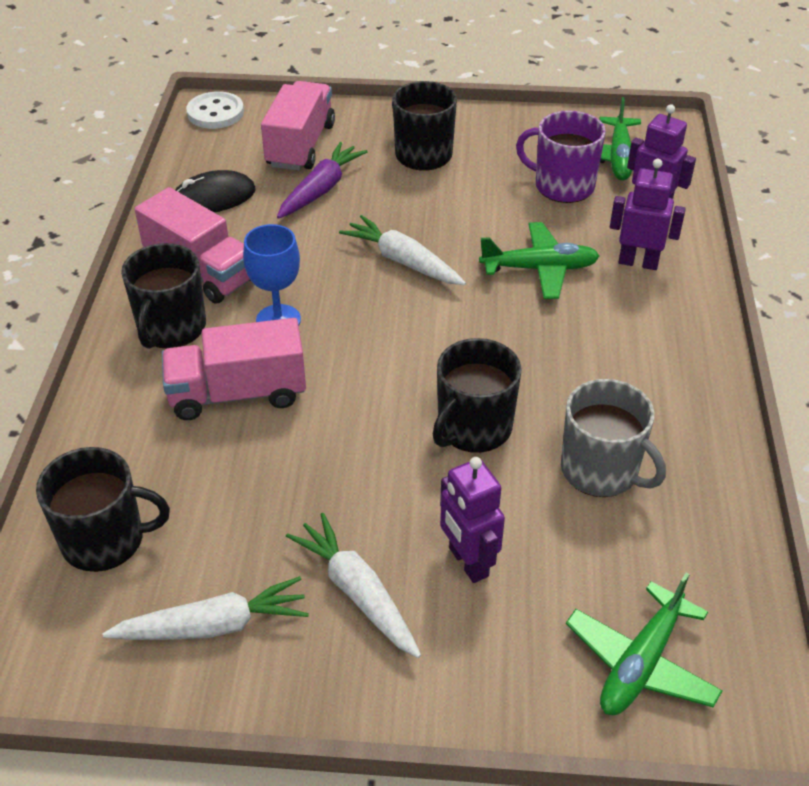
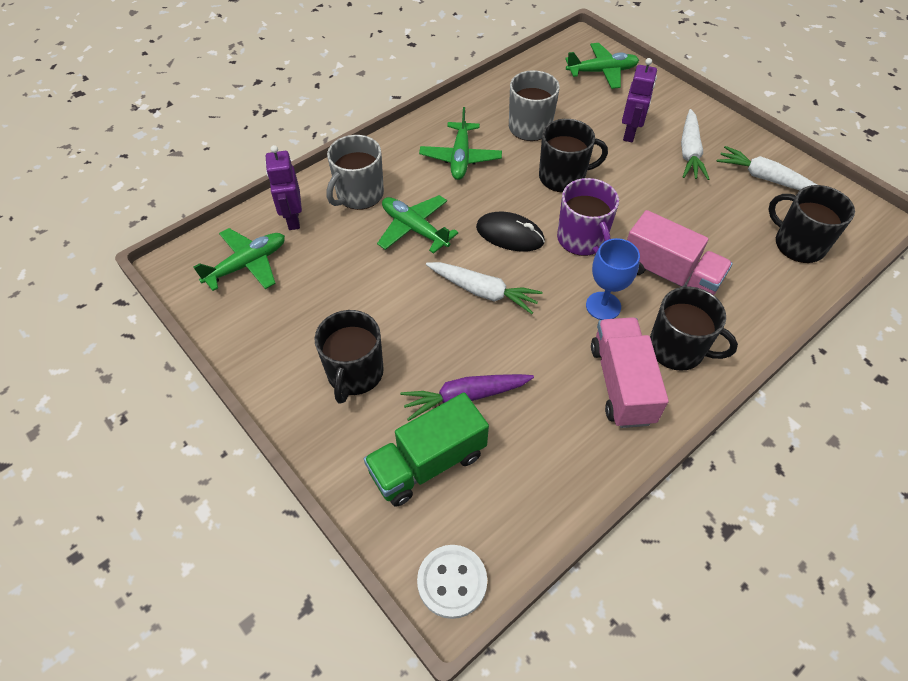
camera: 135 degrees left, 10 degrees up
(171, 328) = (677, 349): black mug -> black mug turned 60 degrees clockwise
(213, 198) = (552, 455): black mouse -> black mouse (510, 234)
(300, 145) = (428, 463): pink truck -> green truck
(403, 261) = (483, 291): white carrot -> white carrot turned 60 degrees counterclockwise
(562, 186) = (313, 272): purple mug -> purple mug (582, 239)
(611, 368) = (460, 158): none -> green plane
(638, 262) = (359, 195): purple robot -> grey mug

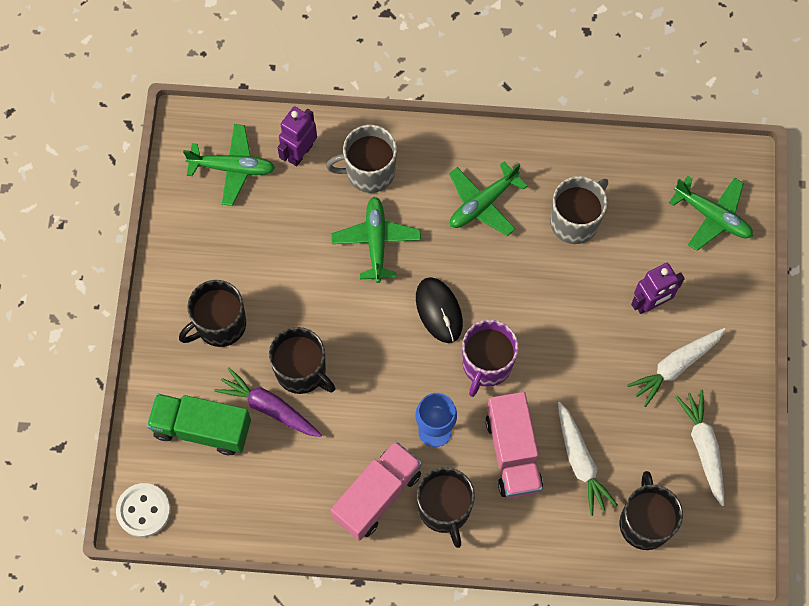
camera: 45 degrees right, 15 degrees up
(483, 291) = (366, 340): white carrot -> white carrot (580, 461)
(563, 177) = (541, 296): black mug -> black mug (302, 371)

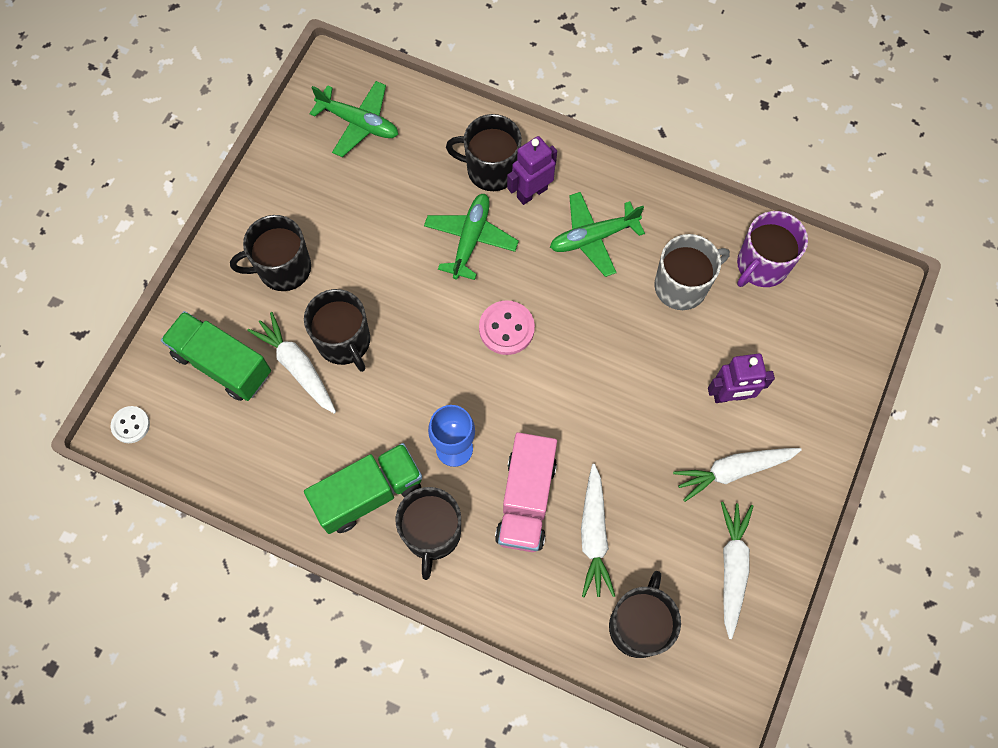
camera: 20 degrees right, 0 degrees up
(143, 510) = (131, 425): white button -> white button, size x0.65
(269, 408) = (297, 367): purple carrot -> white carrot
(300, 153) = (430, 130): purple robot -> purple robot (531, 192)
(369, 172) = (491, 169): grey mug -> black mug
(377, 495) = (368, 494): pink truck -> green truck
(439, 311) = (506, 328): black mouse -> pink button
(486, 364) = (534, 399): purple mug -> purple mug (761, 265)
(712, 216) = (829, 329): green plane -> none

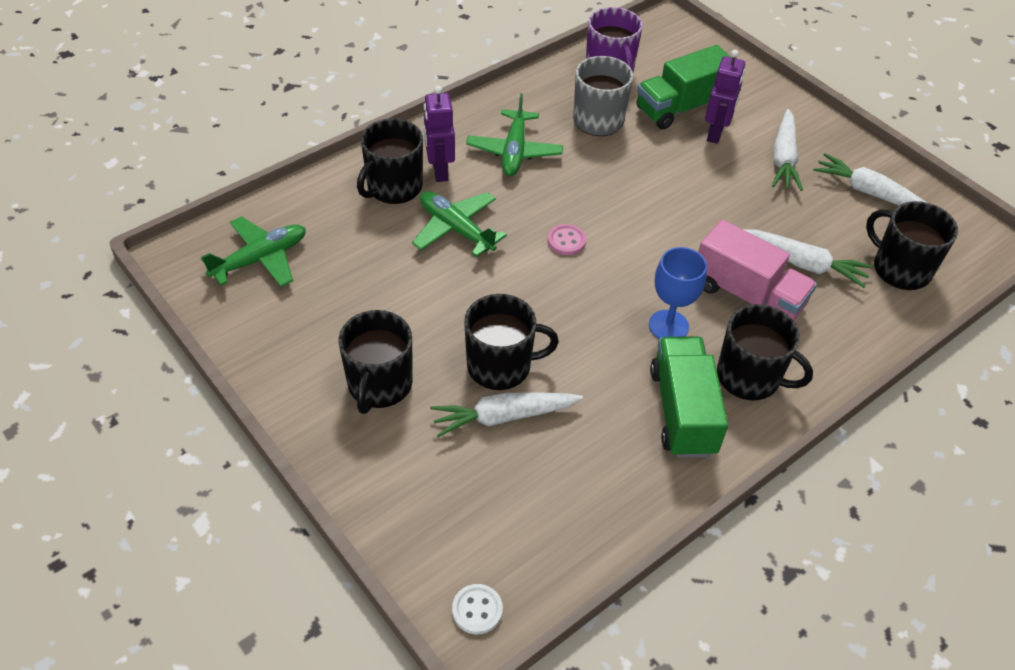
camera: 65 degrees left, 20 degrees down
(222, 364) = (457, 485): green truck -> green truck (681, 107)
(506, 328) = (566, 241): pink button -> pink button, size x0.65

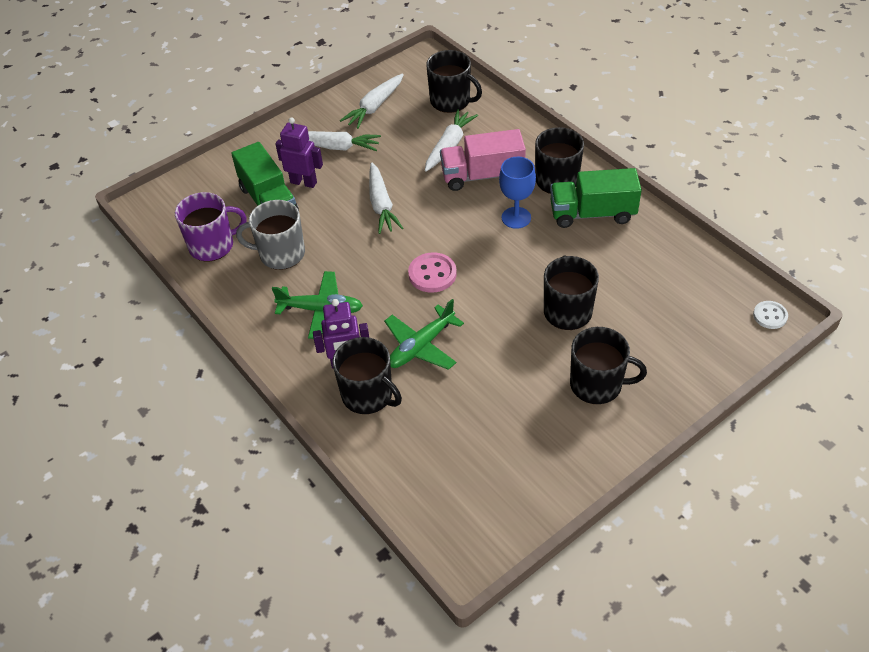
camera: 85 degrees left, 0 degrees up
(260, 259) = (466, 489): green plane -> none
(504, 417) = (614, 307): white carrot -> white carrot (381, 205)
(566, 241) = (432, 274): pink button -> pink button, size x1.53
(747, 295) = (482, 176): pink truck -> pink truck turned 135 degrees counterclockwise
(900, 269) = (451, 101): black mug -> black mug turned 105 degrees counterclockwise

